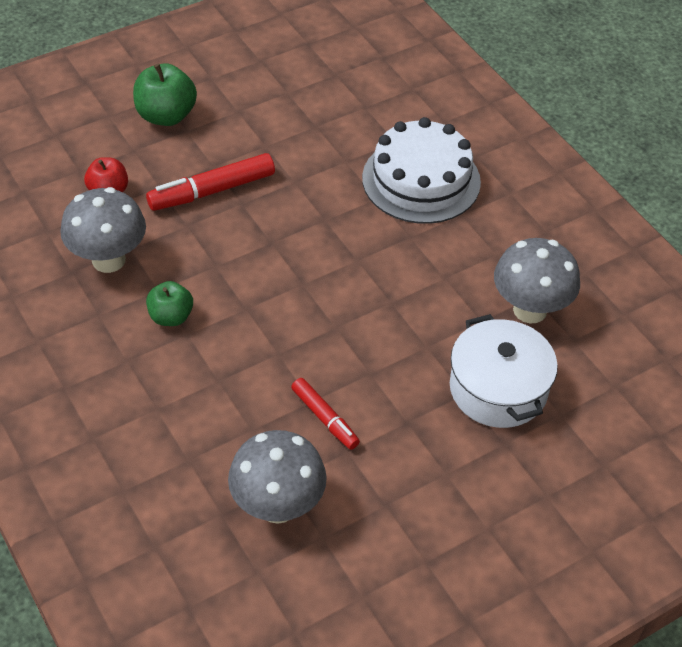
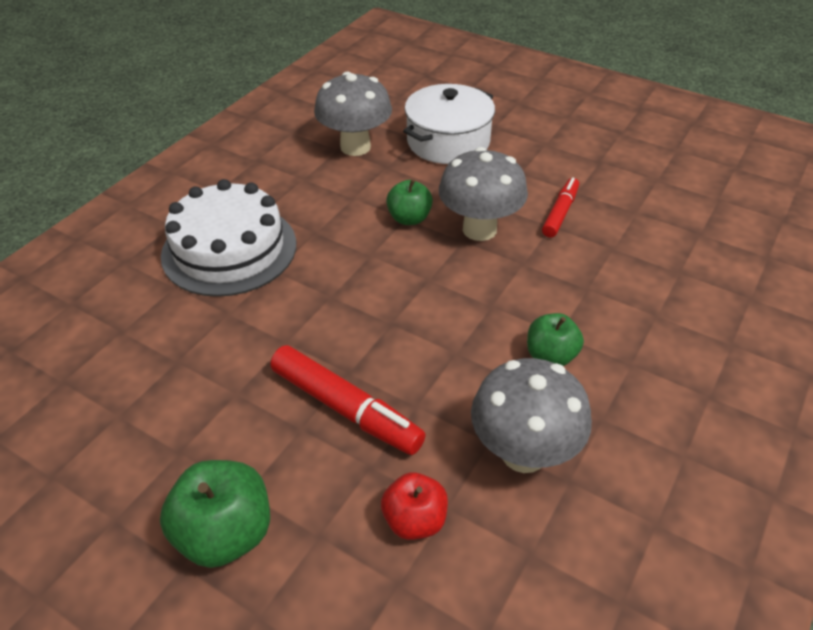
camera: 115 degrees left, 5 degrees down
(278, 506) = (660, 208): grey mushroom -> grey mushroom (479, 229)
(389, 304) = (409, 218): none -> green apple

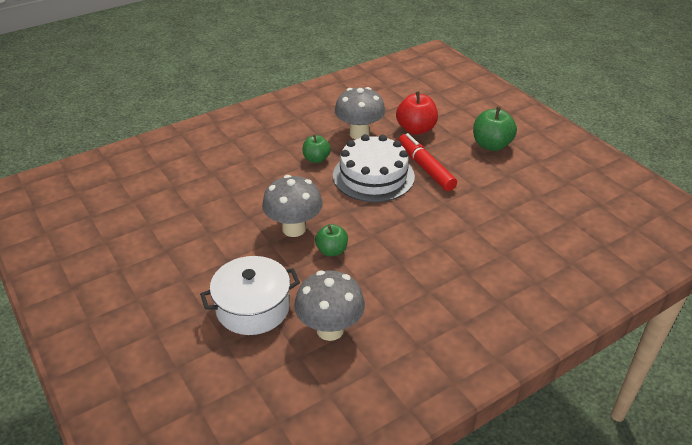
camera: 155 degrees left, 5 degrees down
(229, 249) = (462, 268): white cake -> white cake (373, 176)
(414, 520) = (416, 129): red apple -> red apple, size x1.54
(560, 213) = (235, 223): red marker -> none

